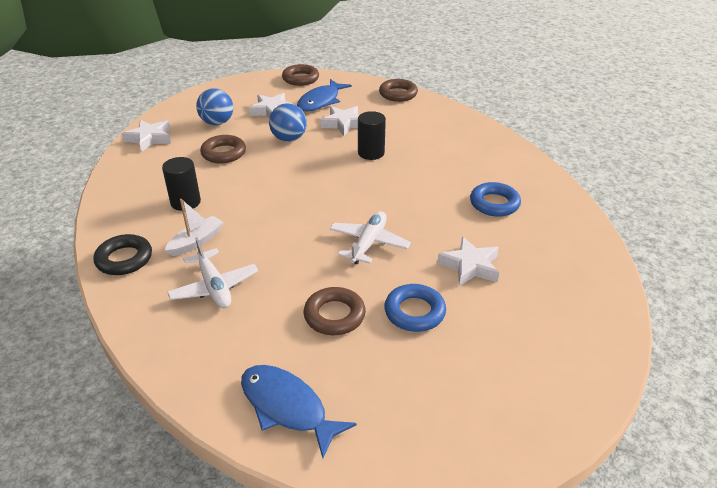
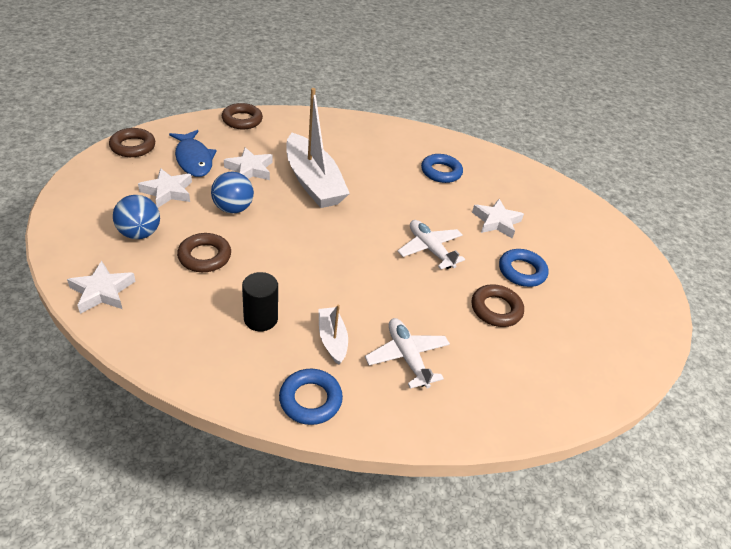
camera: 60 degrees left, 5 degrees up
(124, 259) = (310, 400): black ring -> blue ring
(214, 287) = (407, 357): white plane -> white plane turned 120 degrees counterclockwise
(287, 407) = (571, 380): blue fish -> none
(371, 153) = (313, 182): black cylinder -> white boat

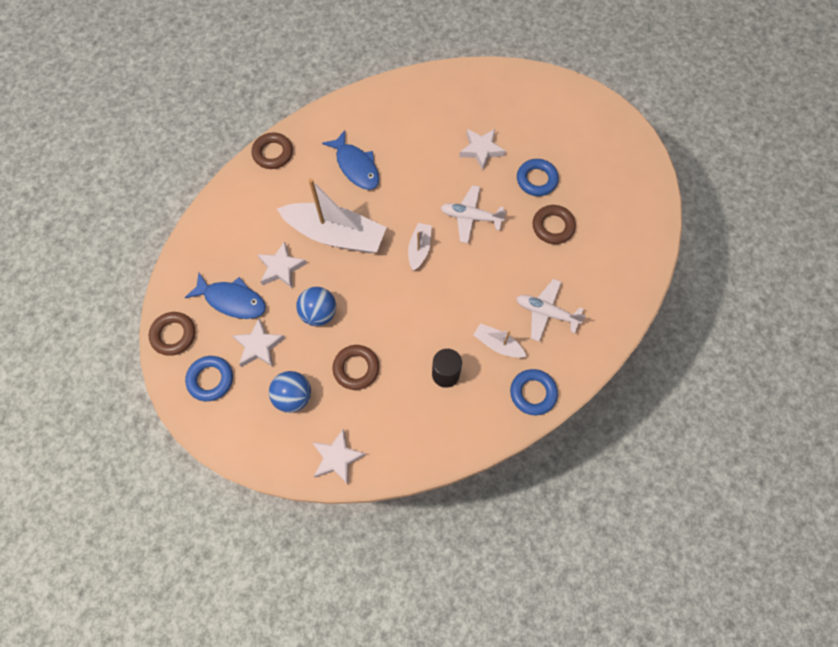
camera: 40 degrees left, 25 degrees up
(242, 120) = (208, 226): brown ring -> brown ring (273, 153)
(360, 234) = (419, 249): none -> white boat
(384, 163) = (356, 166): none -> blue fish
(441, 172) = (400, 136): blue ring -> blue ring (211, 379)

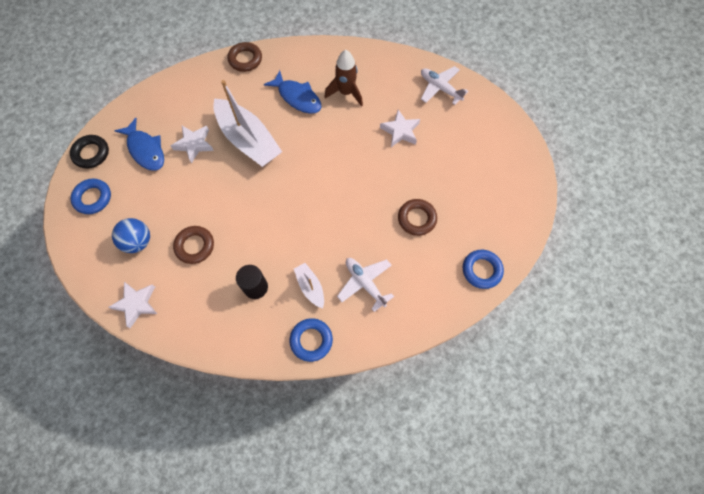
camera: 30 degrees right, 0 degrees up
(174, 335) = (91, 153): brown ring -> black ring
(259, 346) = (140, 192): white star -> none
(319, 313) = (197, 191): blue ball -> none
(356, 166) = (297, 97): blue fish -> blue fish turned 45 degrees counterclockwise
(402, 138) = (346, 93): none -> brown rocket
(419, 249) = (301, 182): white boat -> none
(471, 217) = (357, 178): white plane -> white plane (440, 88)
(536, 180) = (428, 175): blue ring -> blue ring (481, 270)

